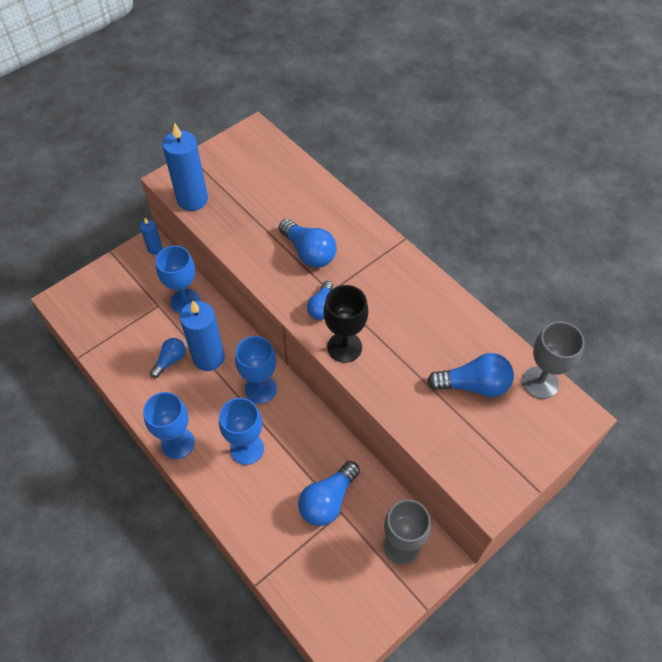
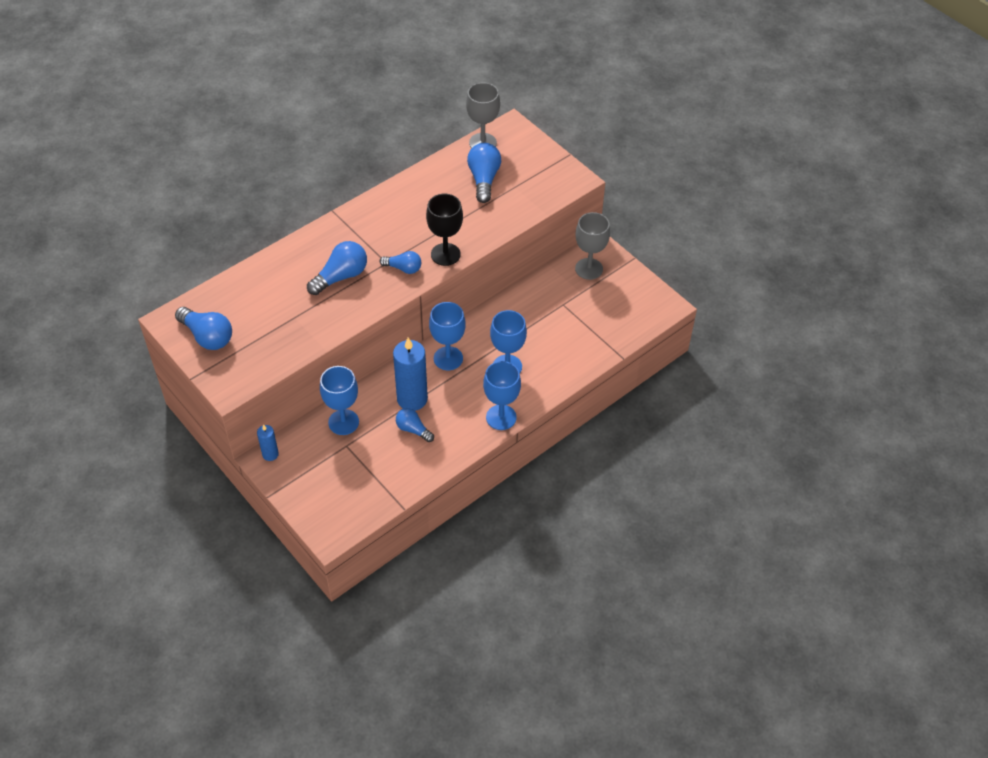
camera: 90 degrees left, 5 degrees down
(192, 199) = (261, 368): blue candle -> none
(328, 500) = (553, 312): blue light bulb -> blue light bulb (207, 336)

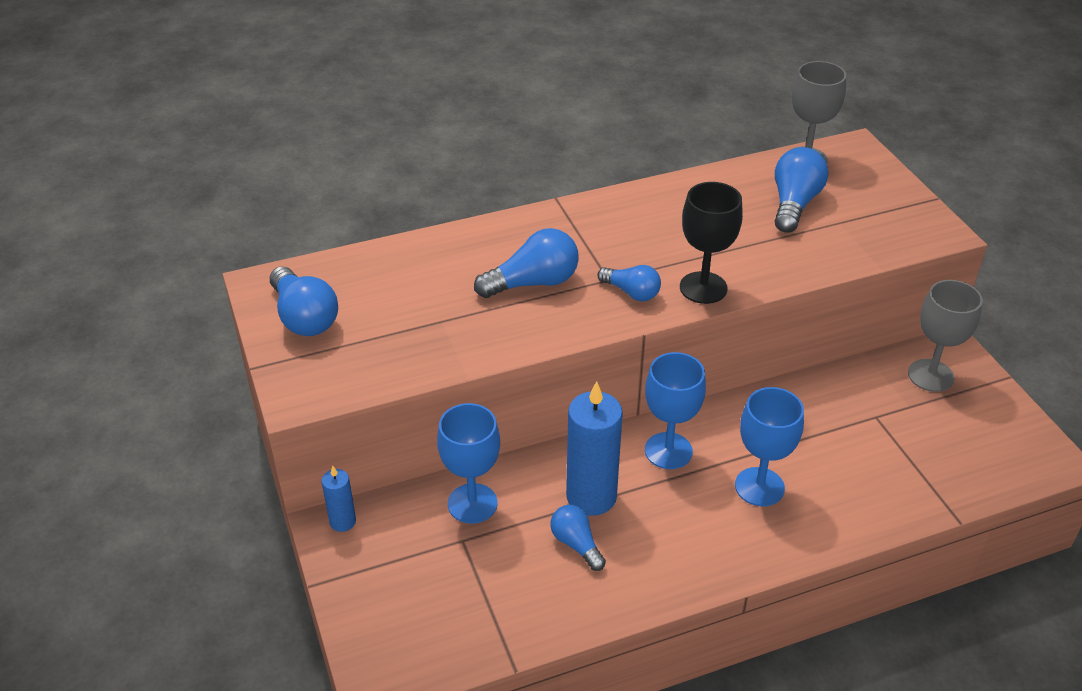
camera: 20 degrees right, 10 degrees down
(501, 417) = (726, 563): blue goblet -> none

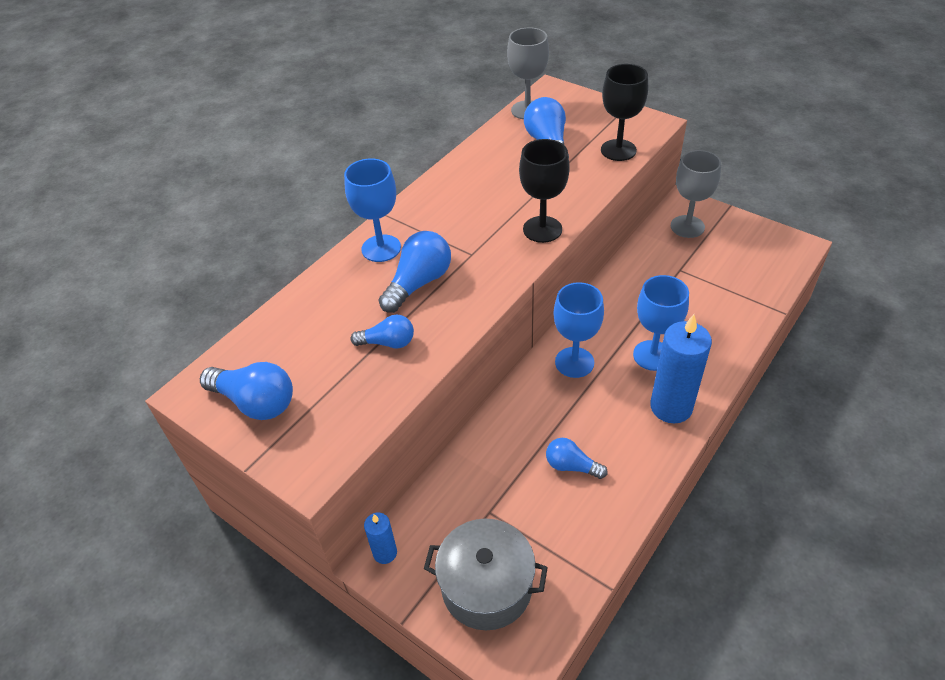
camera: 30 degrees left, 5 degrees up
(405, 600) = (486, 586): none -> grey pot
(472, 503) = (472, 479): blue goblet -> blue goblet (381, 248)
(591, 497) = (552, 425): blue candle -> blue candle (671, 407)
(631, 292) = (496, 256): blue light bulb -> blue light bulb (388, 342)
(868, 243) = (618, 150): none -> black goblet

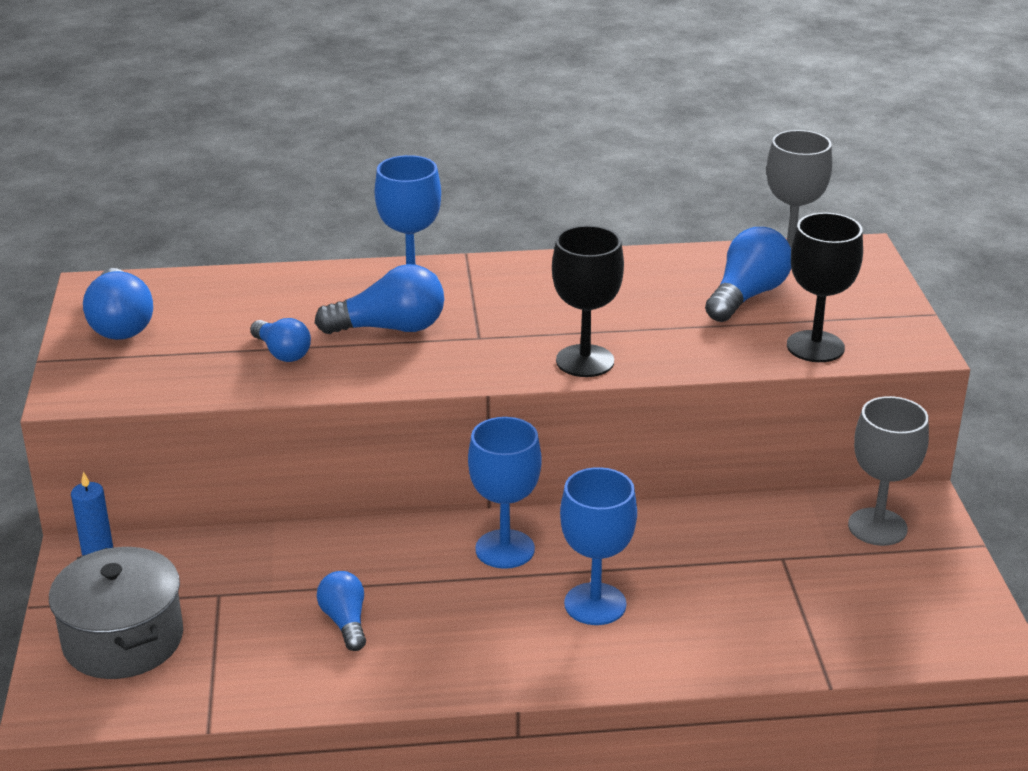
camera: 45 degrees right, 15 degrees down
(671, 407) = (527, 657): blue candle -> none

